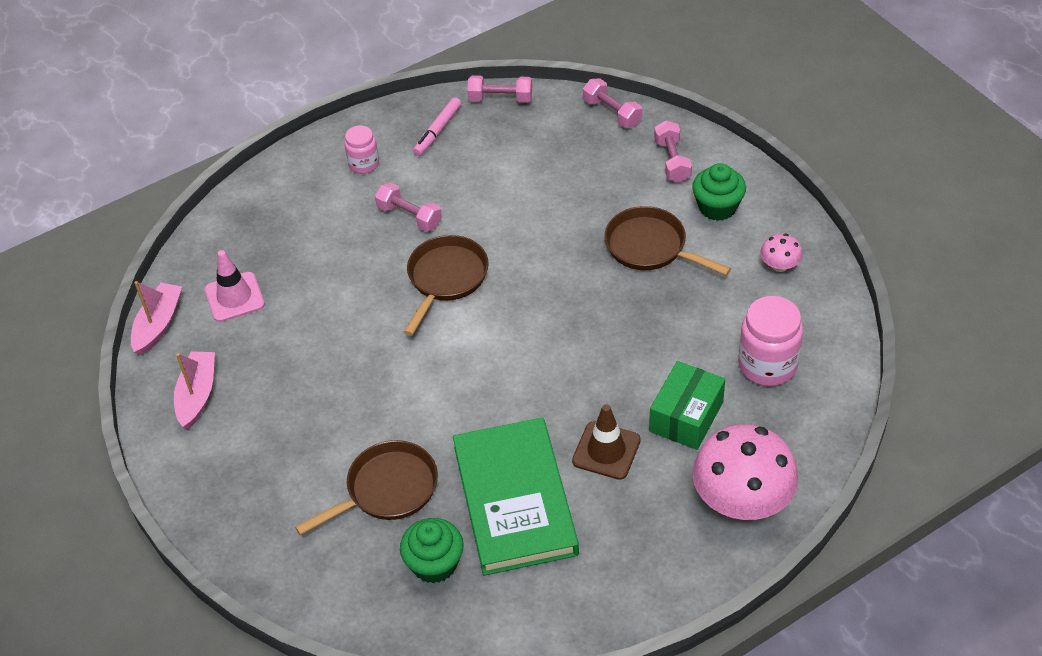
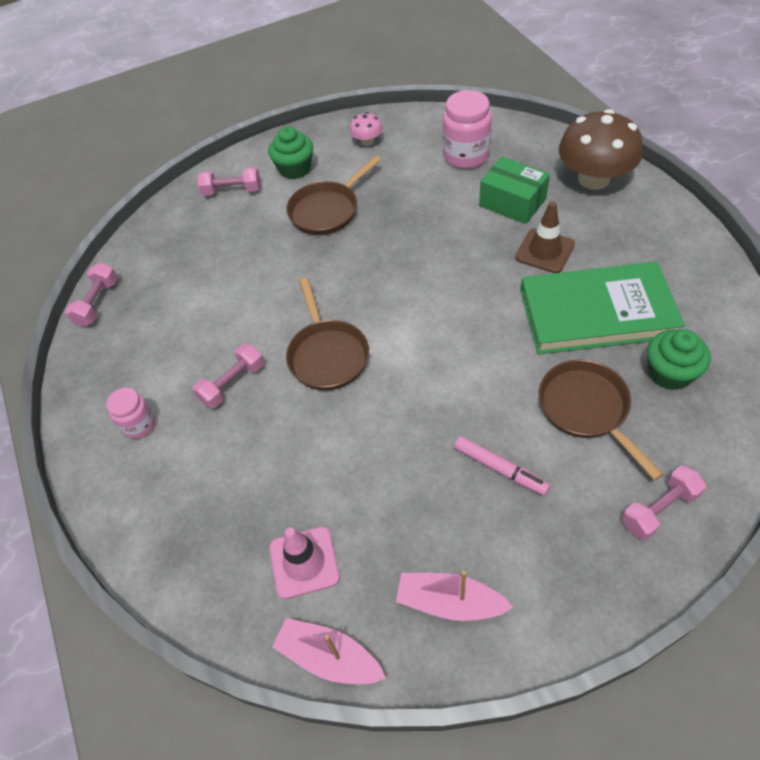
camera: 80 degrees left, 5 degrees up
(438, 131) = (119, 356): pink marker -> pink marker (500, 469)
(446, 279) = (327, 355): brown pan -> brown pan turned 135 degrees counterclockwise
(612, 113) = (156, 224): pink dumbbell -> pink dumbbell (659, 509)
(742, 500) = (593, 179): pink mushroom -> brown mushroom

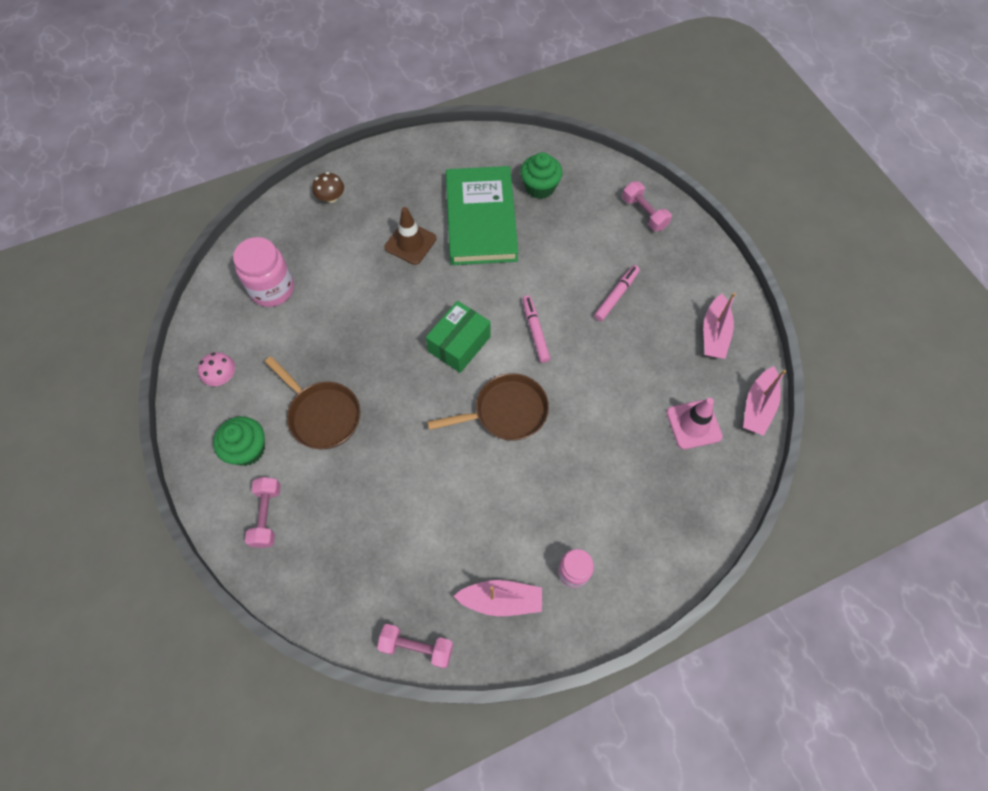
camera: 95 degrees left, 10 degrees up
(124, 363) = (501, 600): none -> pink boat
(233, 384) = (532, 491): pink dumbbell -> none
(435, 378) = (535, 331): none -> pink marker
(512, 202) = (346, 259): green box -> green box (459, 344)
(586, 409) = (568, 239): brown pan -> none
(593, 179) = (331, 197): brown mushroom -> brown mushroom, size x0.46

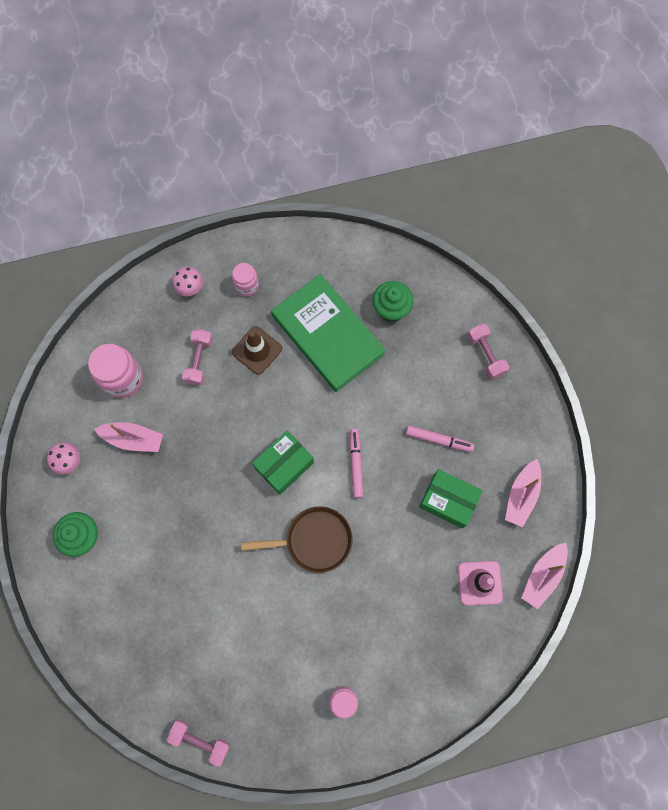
camera: 10 degrees right, 10 degrees up
(267, 515) = (92, 601): pink dumbbell -> pink dumbbell (199, 360)
(322, 415) = (151, 514): brown pan -> none
(331, 197) = (190, 287): brown mushroom -> pink mushroom
(389, 188) = (247, 285): none -> pink jar
(480, 219) = (327, 335): green book -> green book turned 45 degrees counterclockwise
(501, 600) = (277, 713): pink boat -> pink boat (133, 439)
(616, 296) = (439, 440): pink marker -> pink marker turned 60 degrees clockwise
(640, 350) = (448, 500): none -> green box

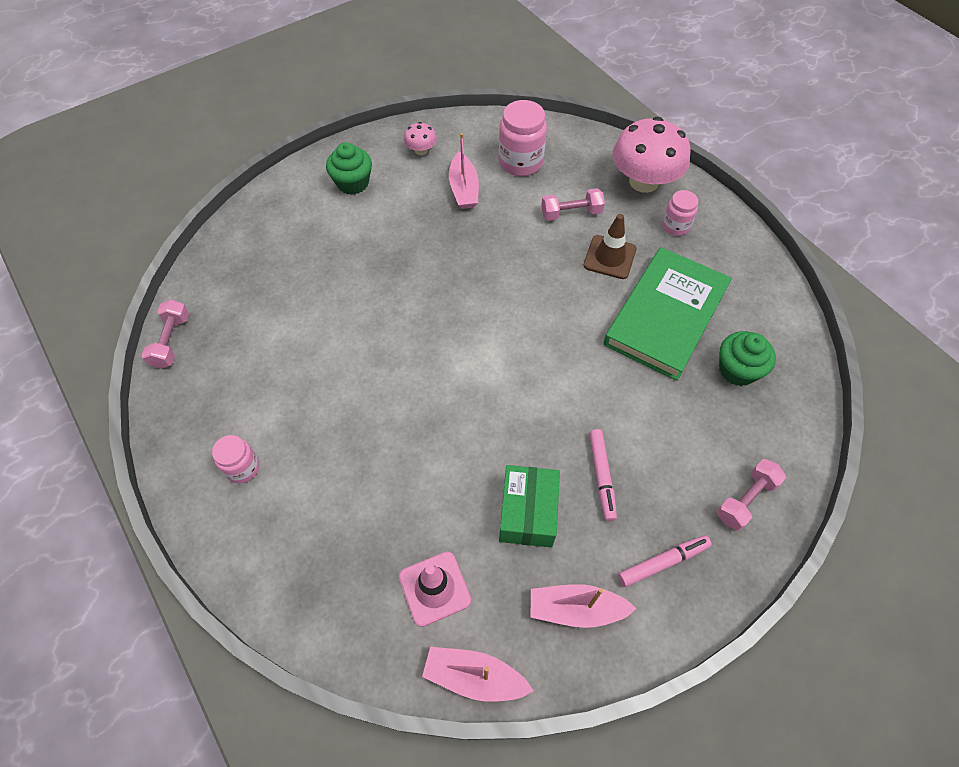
camera: 70 degrees right, 15 degrees down
(190, 287) = (643, 181): pink mushroom -> pink mushroom, size x2.20
(284, 465) = (494, 322): green box -> none
(314, 540) = (420, 378): brown pan -> none
(356, 464) = (527, 392): pink marker -> pink marker (663, 562)

